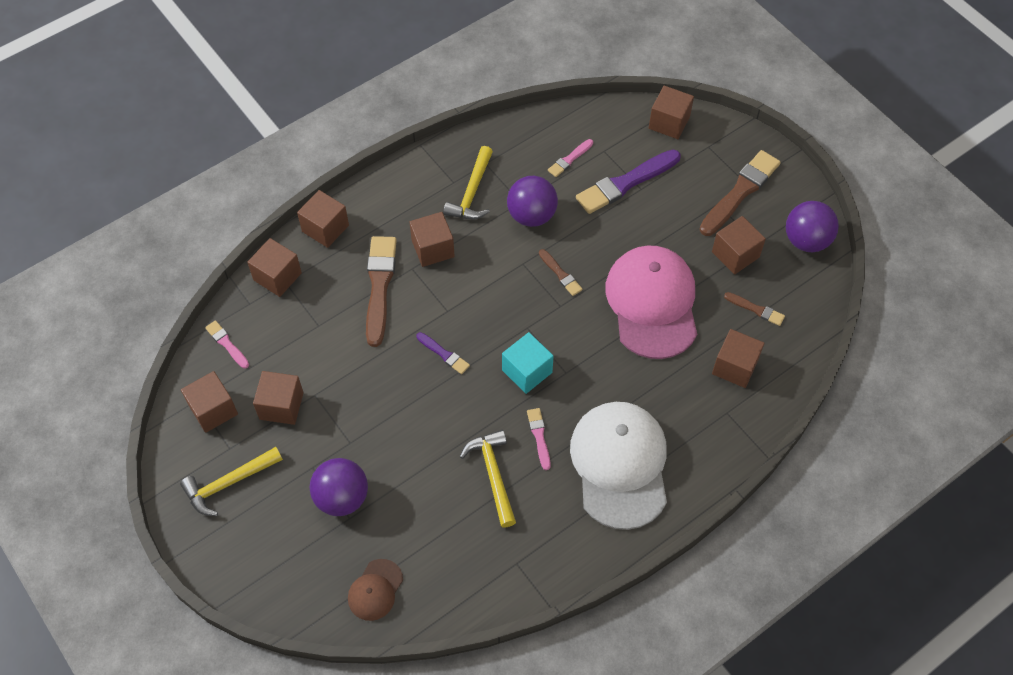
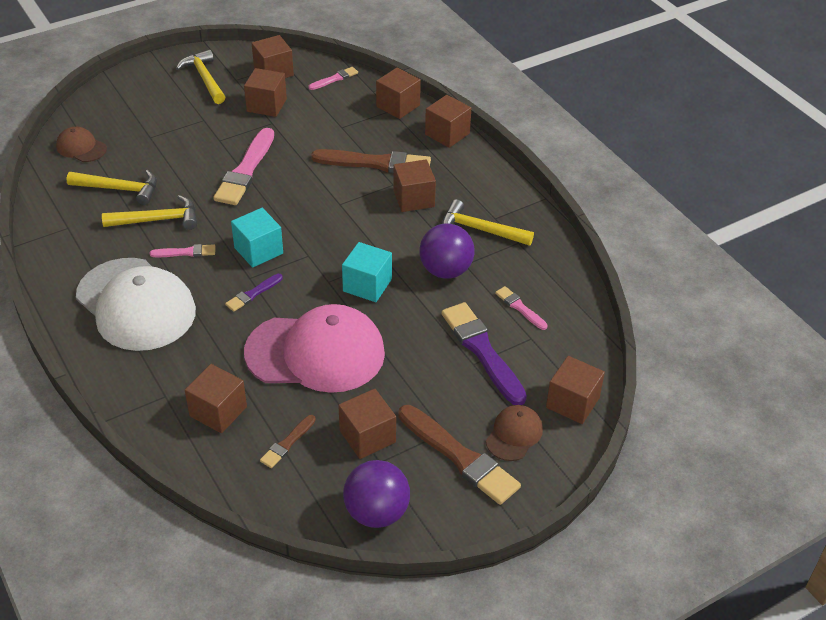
camera: 95 degrees right, 15 degrees down
(342, 497) = (170, 134): purple ball -> none
(402, 406) = (246, 170): none -> pink brush
(444, 354) = (292, 198): purple brush -> purple brush (253, 294)
(447, 526) = (120, 189): none -> yellow hammer
(560, 274) = (367, 285): brown brush -> turquoise cube
(620, 465) = (136, 305): white cap -> white cap turned 45 degrees clockwise
(710, 158) = (514, 434): none -> brown cap

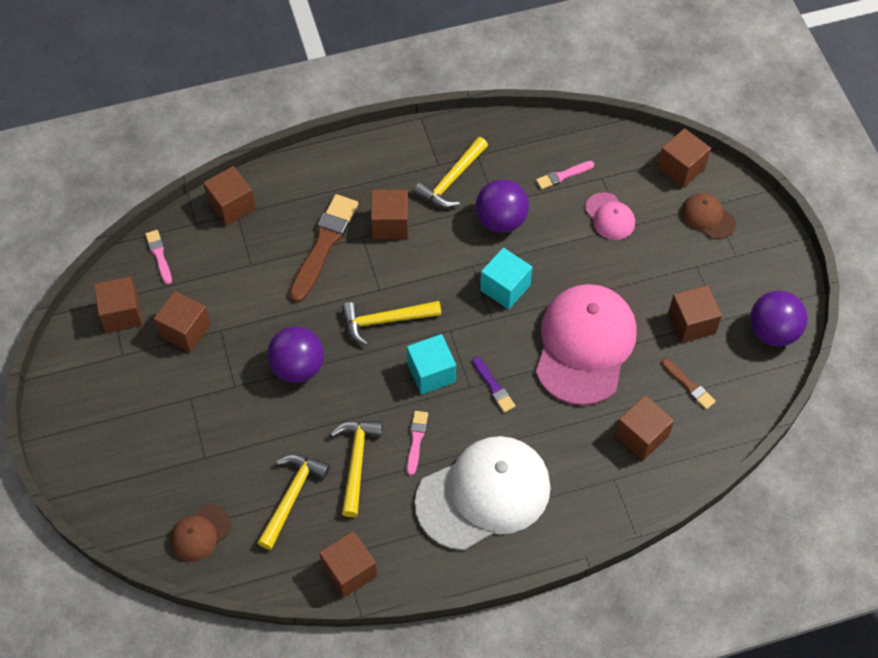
camera: 75 degrees left, 15 degrees up
(204, 78) = (107, 387): yellow hammer -> yellow hammer (385, 321)
(246, 170) = (298, 367): pink brush -> purple ball
(447, 134) = (295, 173): brown cube -> brown cube (349, 571)
(459, 457) = (724, 261): brown brush -> none
(482, 351) = (610, 217): purple brush -> pink cap

